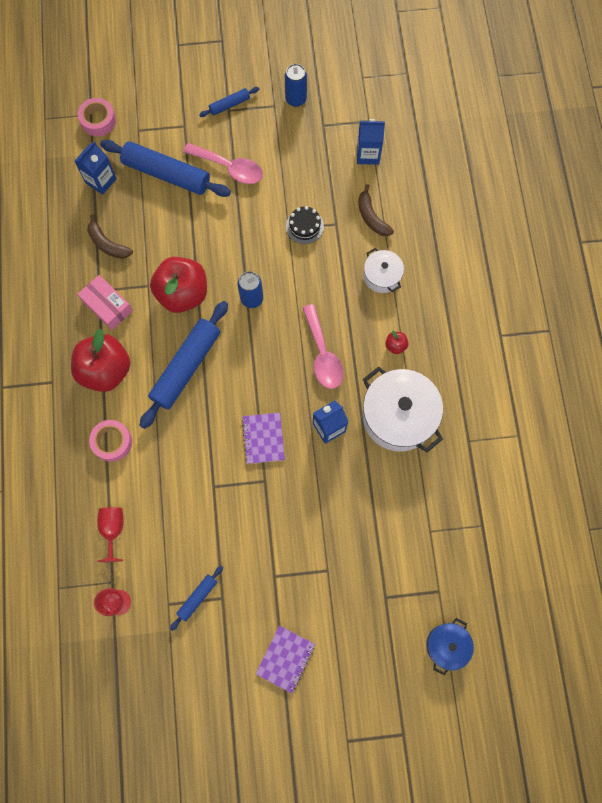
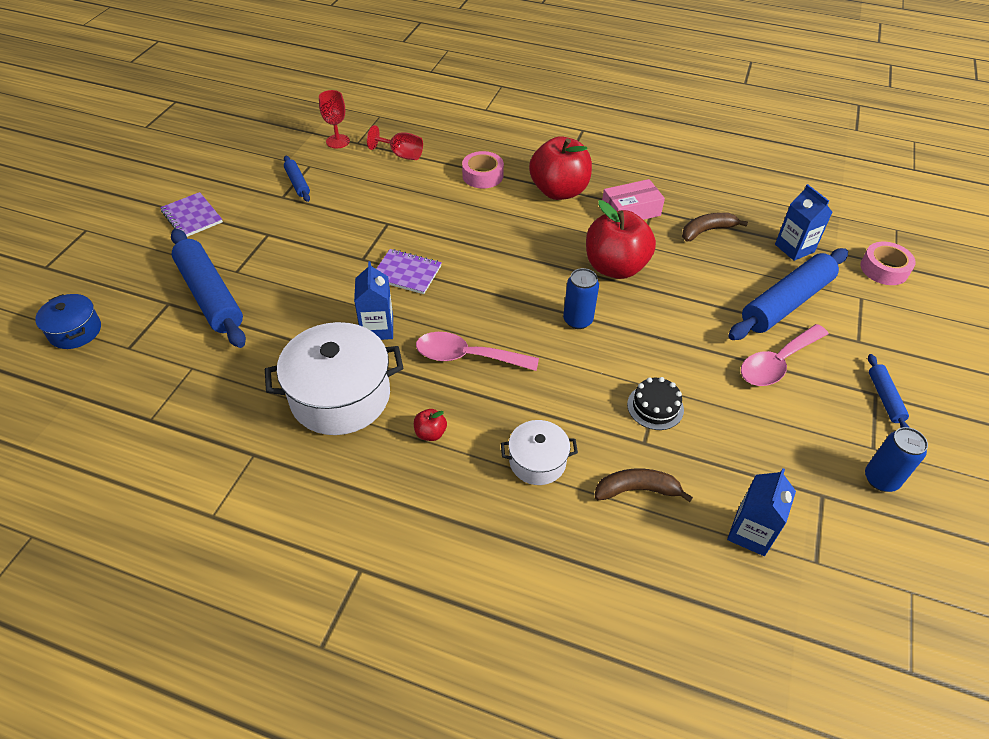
camera: 115 degrees right, 25 degrees down
(186, 367) = (526, 243): blue rolling pin -> blue rolling pin (210, 295)

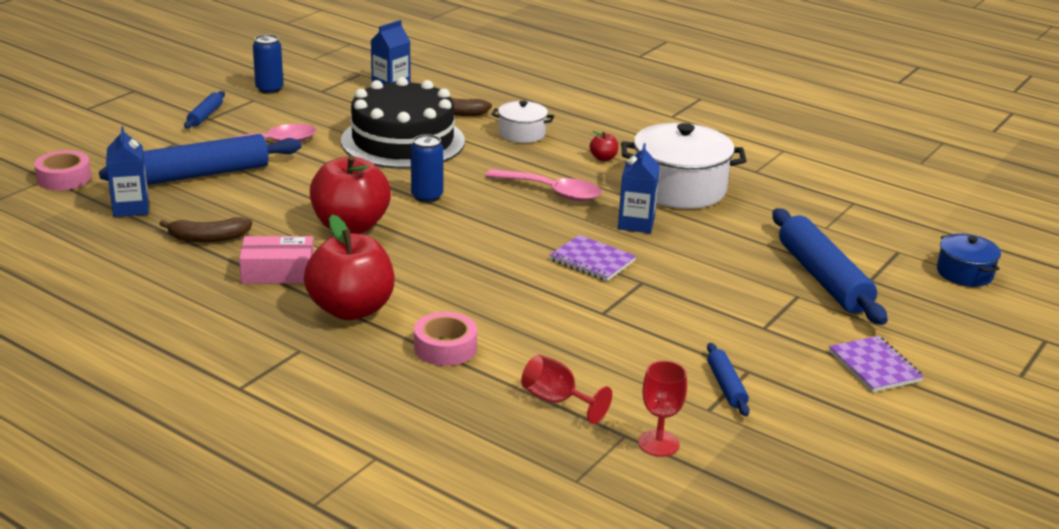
camera: 165 degrees left, 20 degrees down
(655, 407) = (403, 141): black cake -> black cake, size x2.46

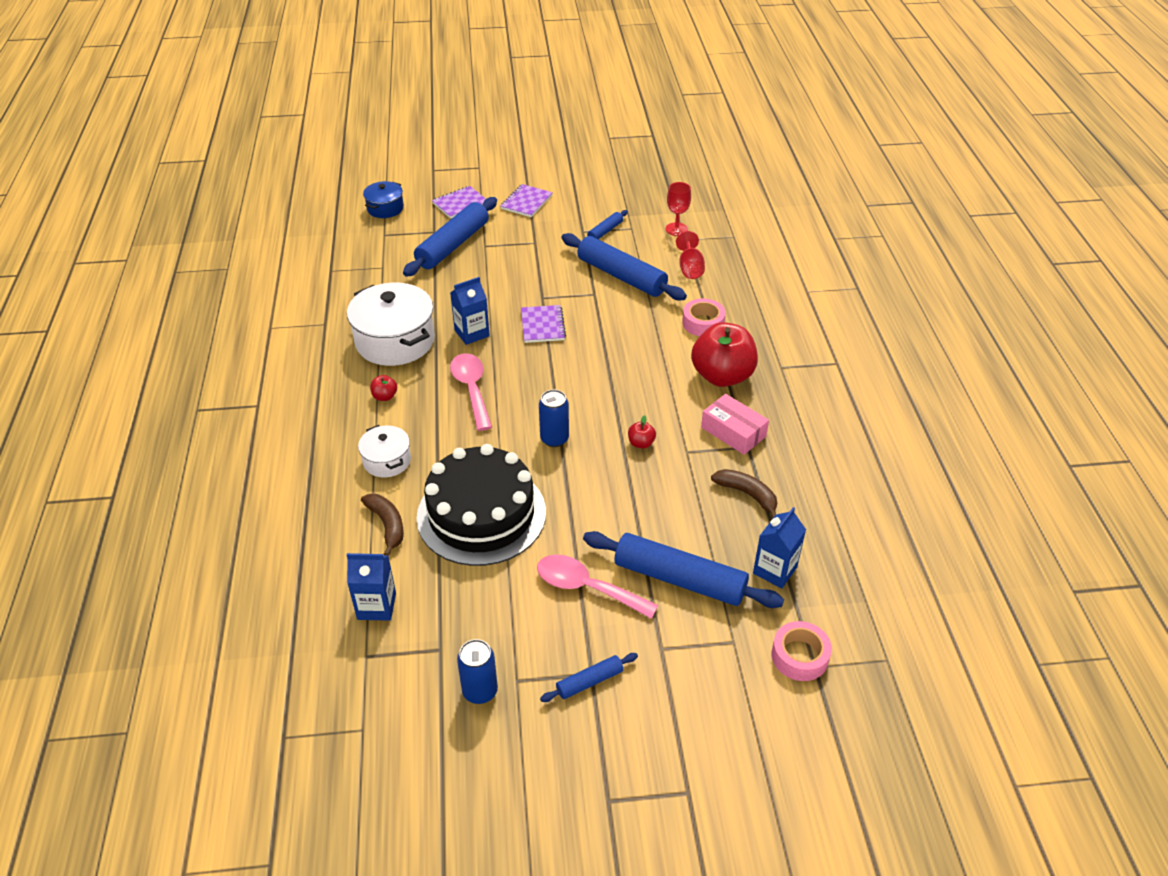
camera: 130 degrees left, 15 degrees up
(350, 226) = (641, 443): red apple -> red apple, size x0.40
(611, 346) = (621, 276): none -> blue rolling pin
(923, 321) = (460, 204): none -> purple notebook

